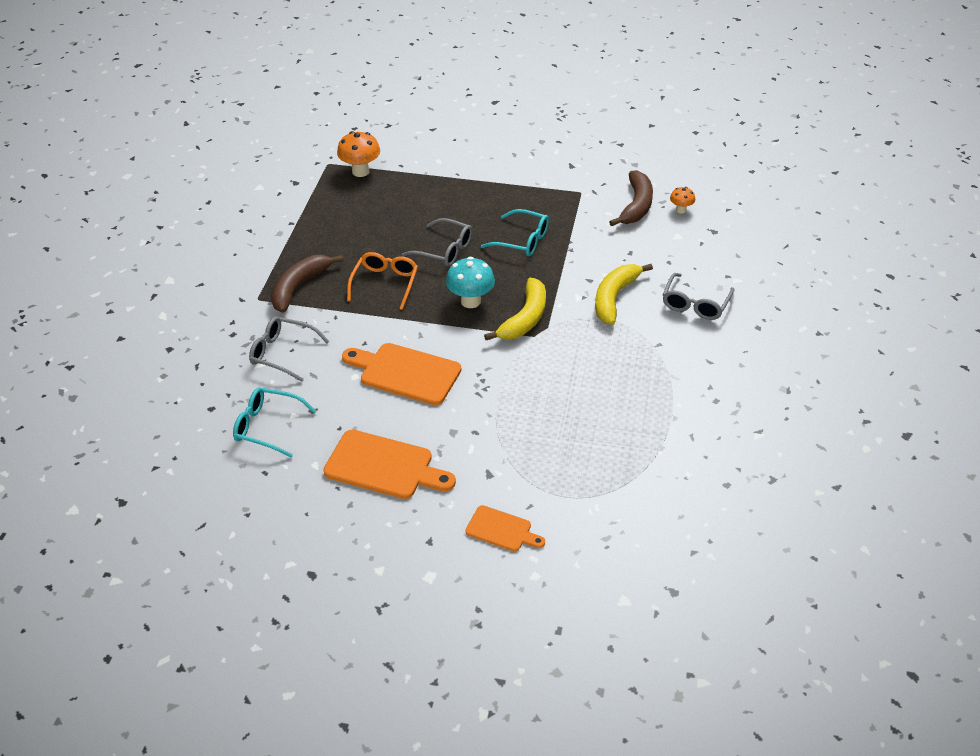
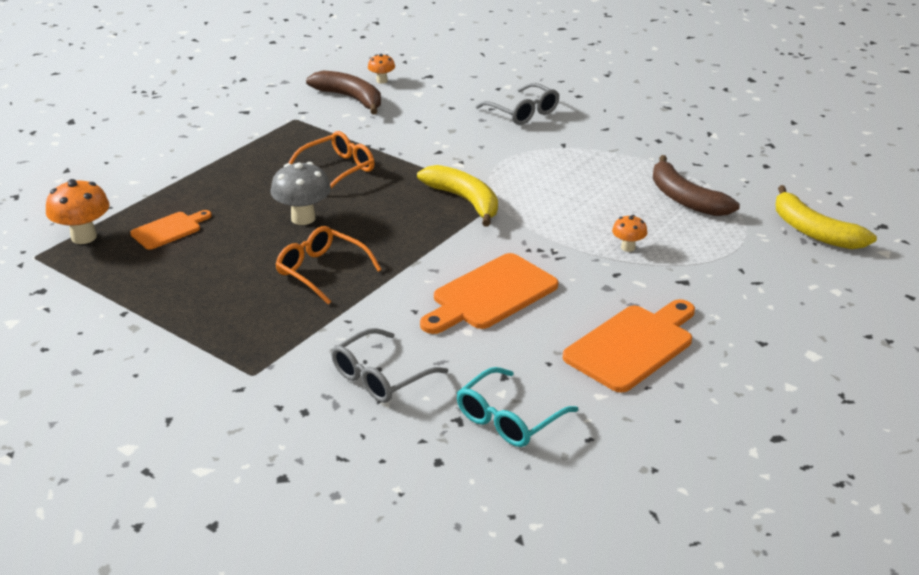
camera: 65 degrees left, 10 degrees down
(299, 287) = (263, 335): brown banana -> brown banana (685, 199)
(445, 250) = (303, 218): grey glasses -> grey mushroom
(470, 301) = (407, 224): turquoise mushroom -> none
(501, 530) = (767, 294): orange cutting board -> orange cutting board (169, 230)
(518, 428) = (628, 247): none -> orange mushroom
(522, 241) = (338, 169): turquoise glasses -> orange glasses
(614, 298) = (477, 146): yellow banana -> yellow banana (813, 231)

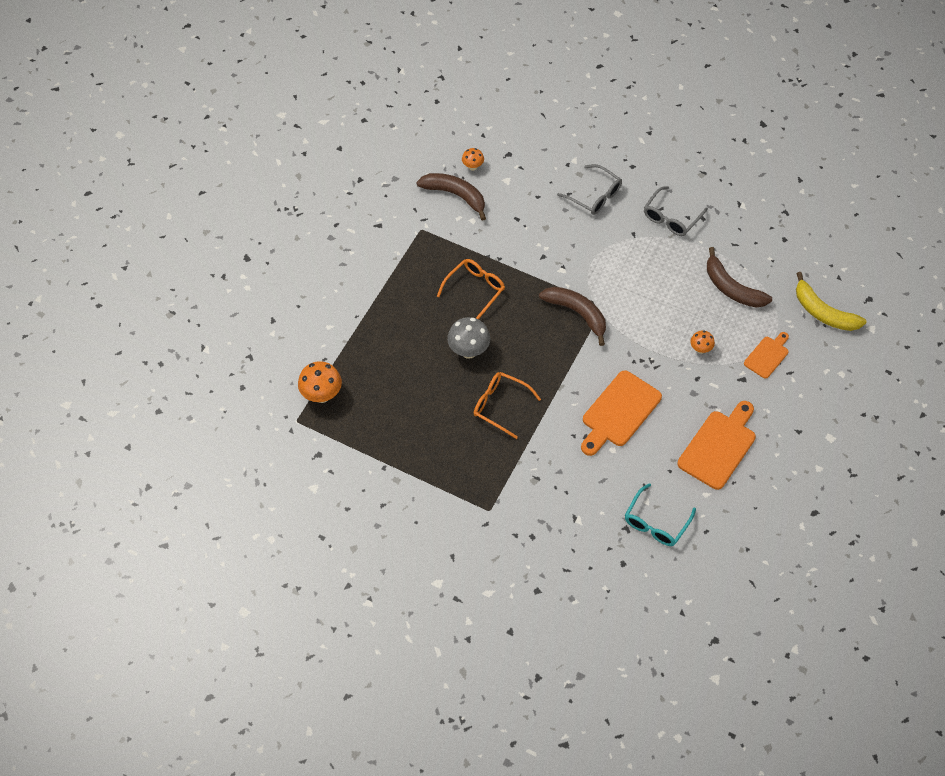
camera: 10 degrees left, 25 degrees up
(169, 230) = (378, 378): orange cutting board -> orange cutting board (767, 356)
(380, 377) = (569, 500): grey glasses -> grey glasses (671, 218)
(465, 201) = (577, 313): yellow banana -> brown banana

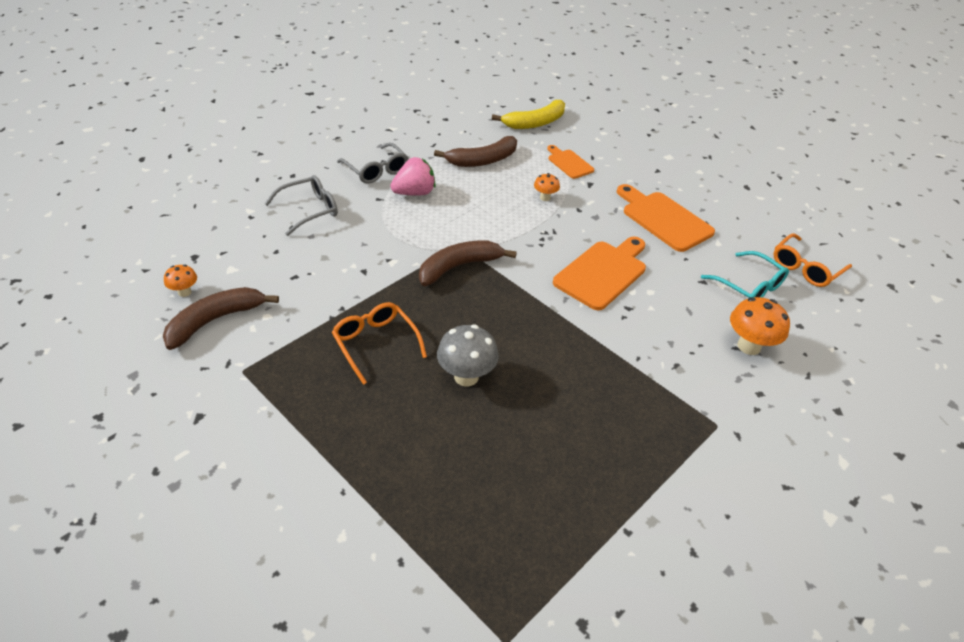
camera: 75 degrees left, 15 degrees down
(321, 395) = (468, 585): orange mushroom -> orange mushroom (749, 346)
(500, 405) = (562, 369): orange glasses -> orange glasses (805, 268)
(619, 412) = (602, 273): orange cutting board -> orange cutting board turned 105 degrees counterclockwise
(654, 254) = (414, 193): none -> pink strawberry

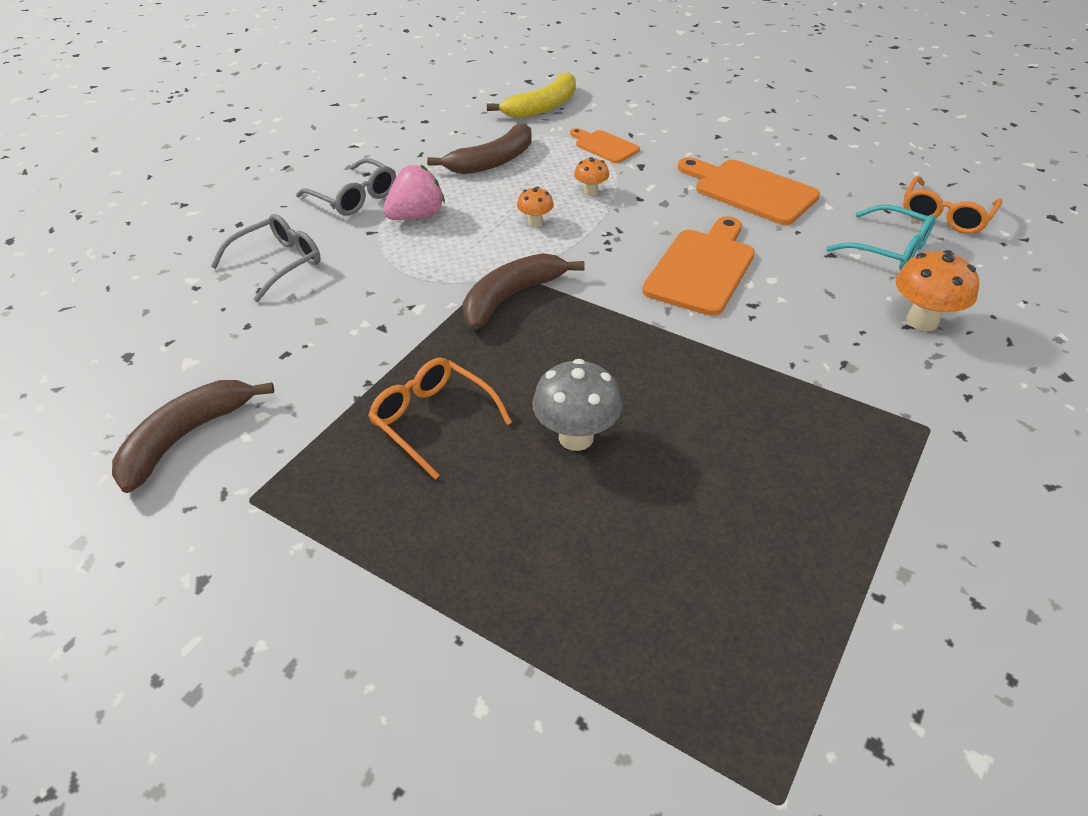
camera: 10 degrees left, 0 degrees up
(184, 292) = (127, 407): orange mushroom -> orange mushroom (535, 222)

